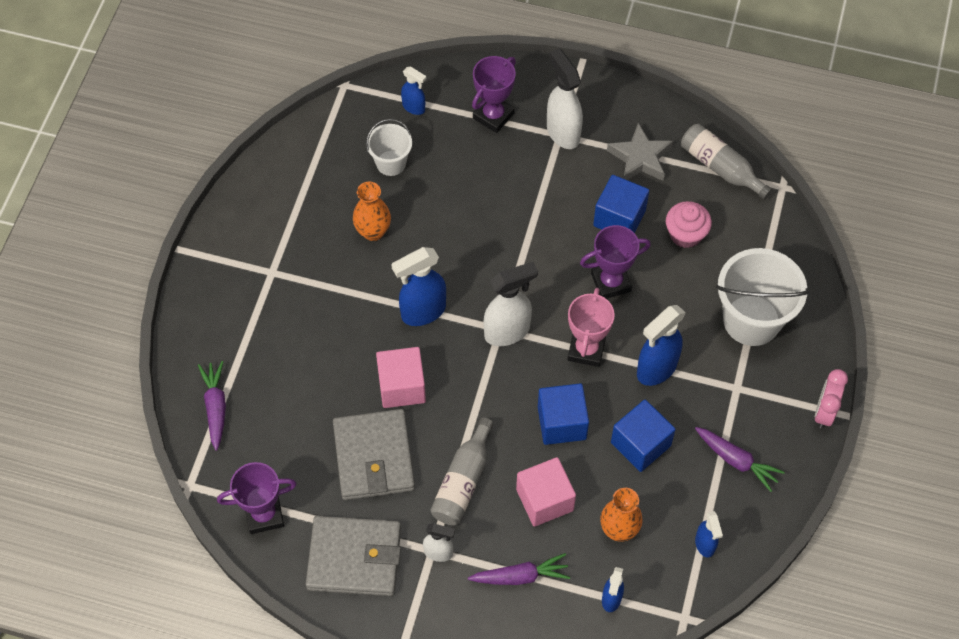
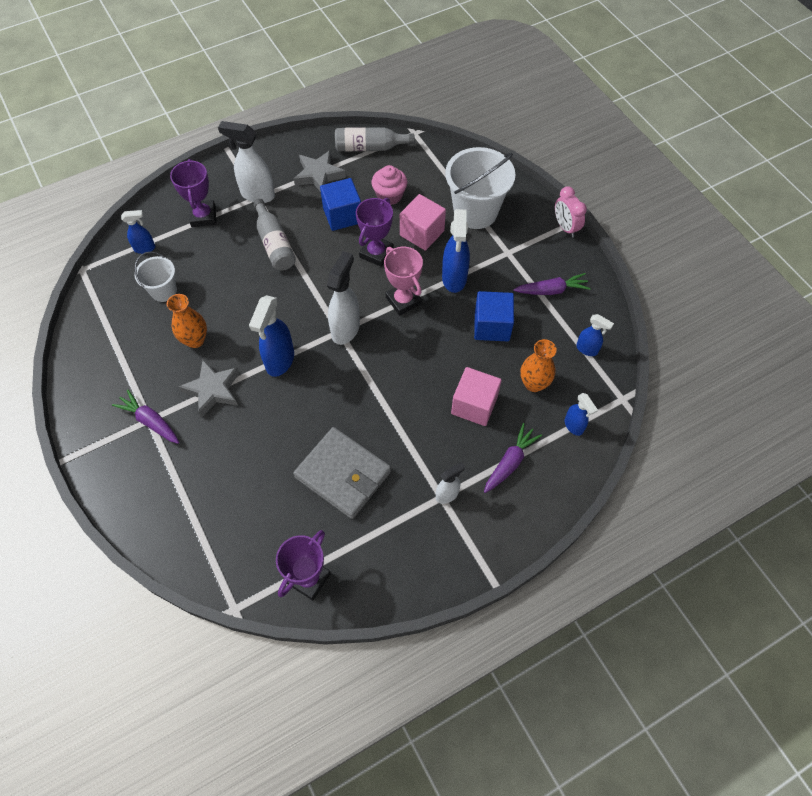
camera: 45 degrees left, 0 degrees up
(215, 407) = (199, 540): purple carrot -> purple carrot (150, 421)
(344, 290) = (213, 390): none -> grey star
(354, 558) = (399, 548): grey wallet -> none
(402, 386) = (314, 416): pink cube -> pink cube (422, 233)
(463, 481) = (414, 438): grey bottle -> grey bottle (274, 243)
(561, 423) = (435, 353): blue cube -> none

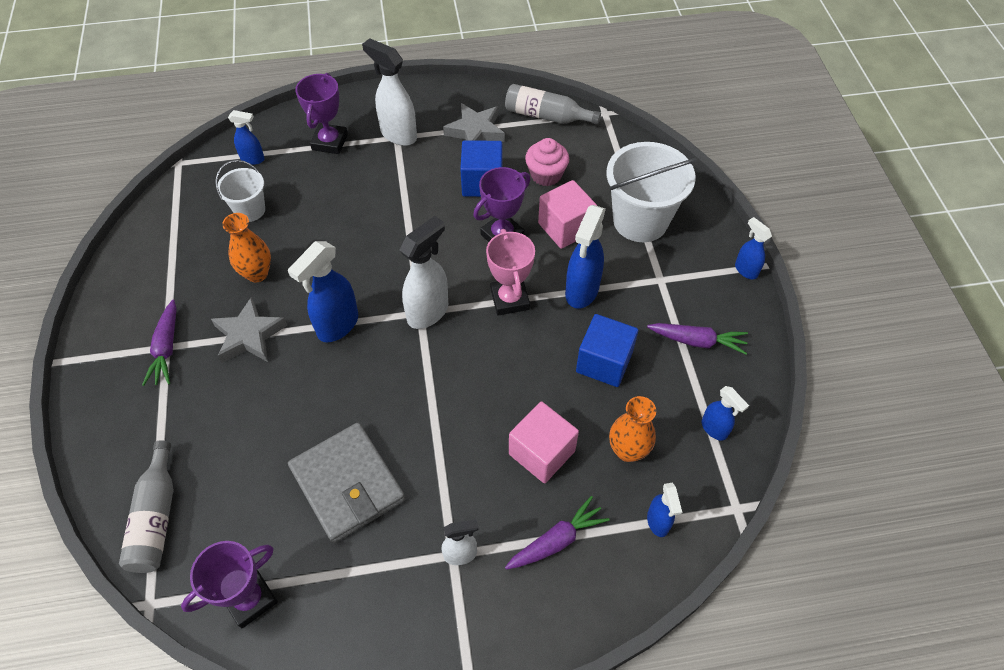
camera: 20 degrees right, 5 degrees down
(150, 421) = (166, 349): purple carrot -> purple carrot turned 150 degrees counterclockwise
(274, 243) = (392, 192): grey bottle -> grey bottle (156, 517)
(565, 227) = (745, 270): pink clock -> blue spray bottle

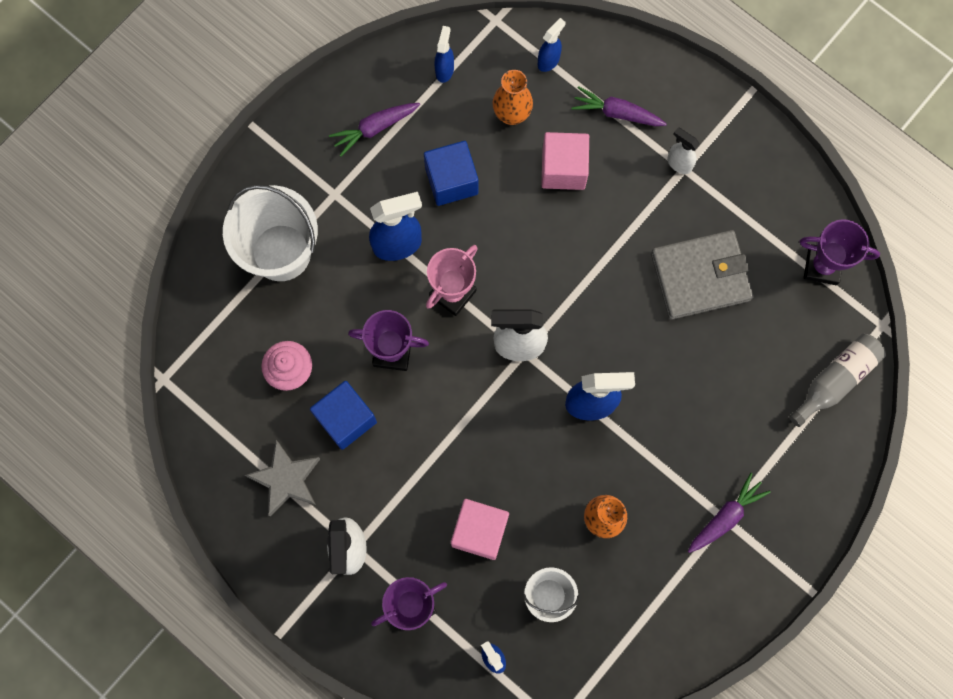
camera: 130 degrees left, 20 degrees up
(249, 335) = (659, 464): grey star -> none
(348, 484) = (700, 276): grey wallet -> grey wallet turned 60 degrees clockwise
(547, 116) = (211, 429): grey bottle -> none
(565, 227) = (340, 307): pink cube -> pink cube (479, 531)
(697, 341) = (375, 128): purple carrot -> purple carrot turned 90 degrees counterclockwise
(745, 270) = (270, 137): blue spray bottle -> none

